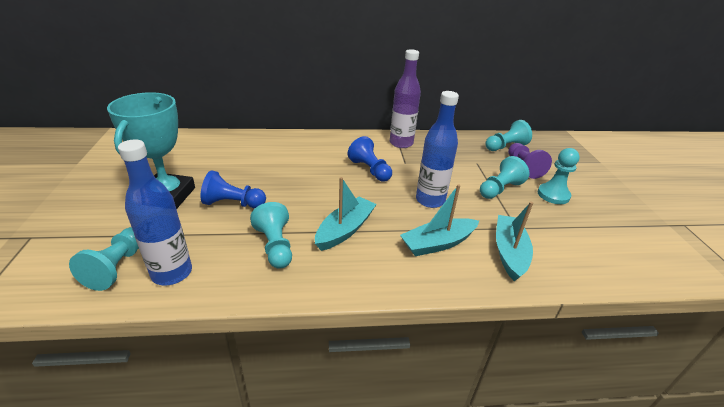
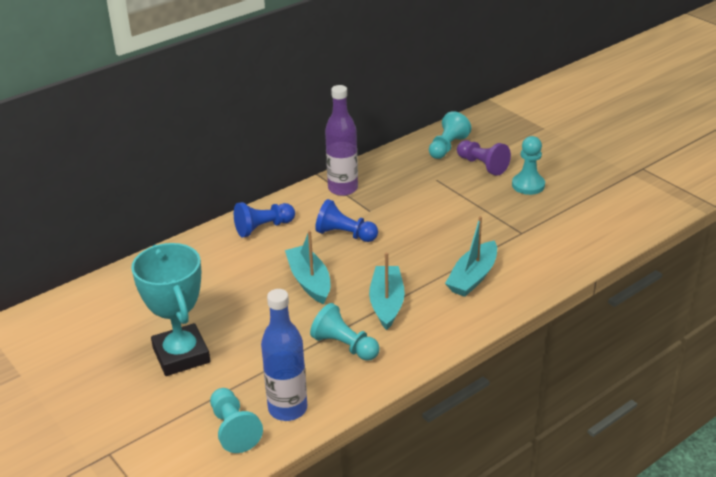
camera: 30 degrees left, 0 degrees up
(233, 203) = (257, 330): blue pawn -> blue pawn (263, 228)
(430, 200) = (430, 240): blue bottle -> none
(499, 189) = (480, 200): turquoise pawn -> none
(509, 252) = (532, 257): turquoise boat -> turquoise boat (309, 281)

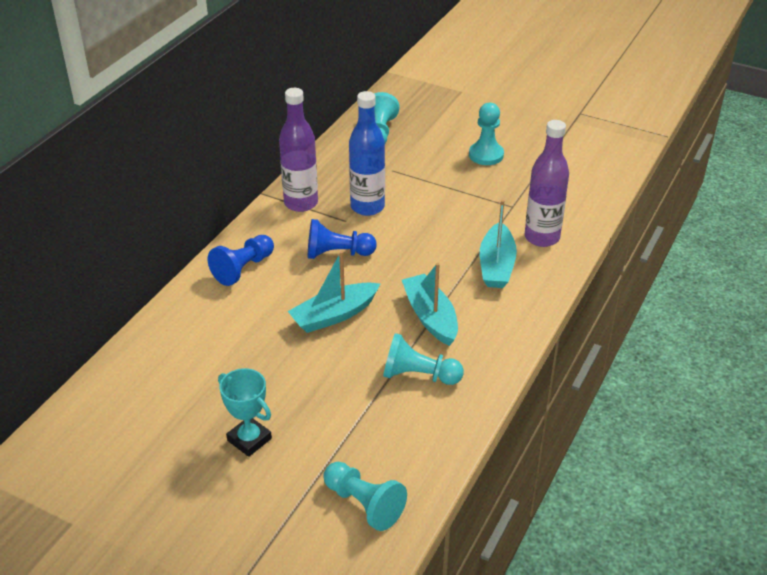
camera: 25 degrees left, 5 degrees up
(181, 355) = (249, 439): turquoise trophy -> turquoise trophy, size x0.58
(287, 409) = (405, 462): blue bottle -> blue bottle (367, 207)
(309, 281) = (334, 315): turquoise boat -> turquoise boat turned 75 degrees counterclockwise
(482, 165) = (428, 144): purple pawn -> none
(530, 264) = (542, 237): none -> purple bottle

